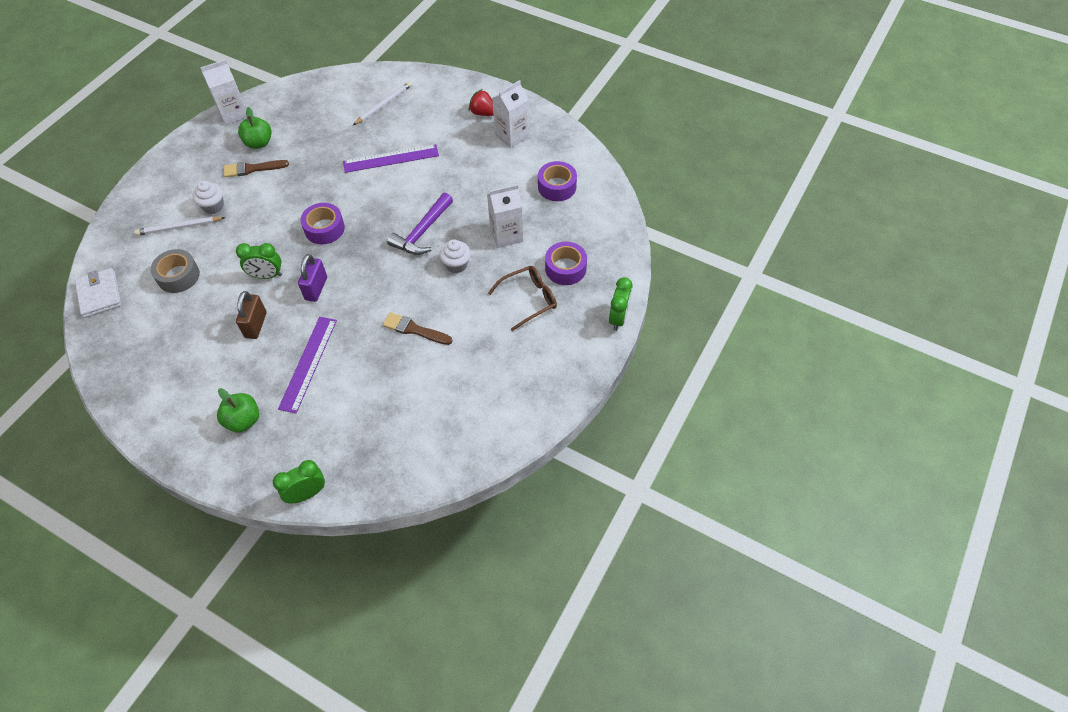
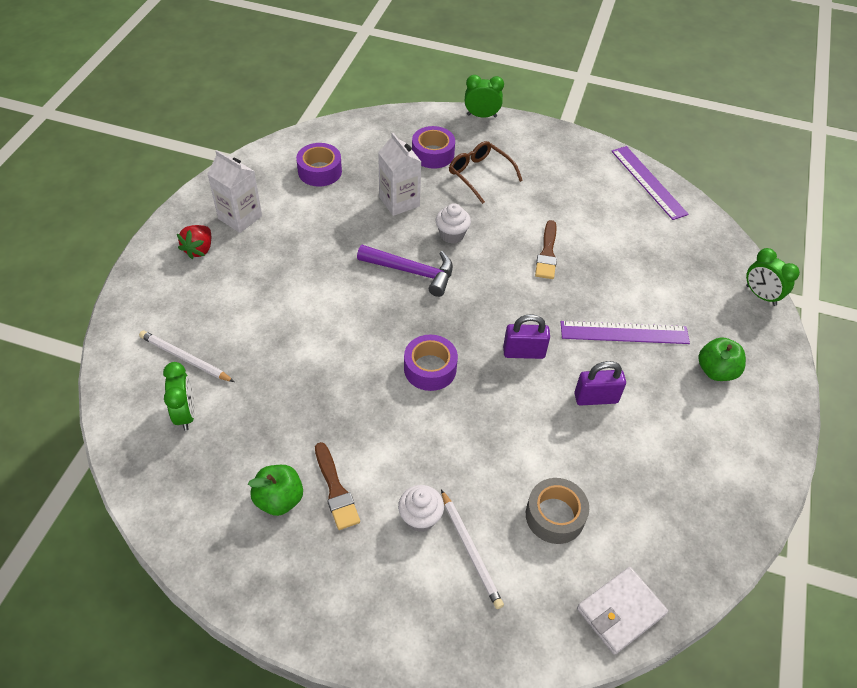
camera: 105 degrees left, 5 degrees down
(233, 113) = (211, 563): white carton -> none
(256, 325) = (596, 398): brown padlock -> purple padlock
(267, 276) = (521, 409): green clock -> green clock (186, 414)
(391, 159) = (294, 327): purple ruler -> purple ruler (648, 182)

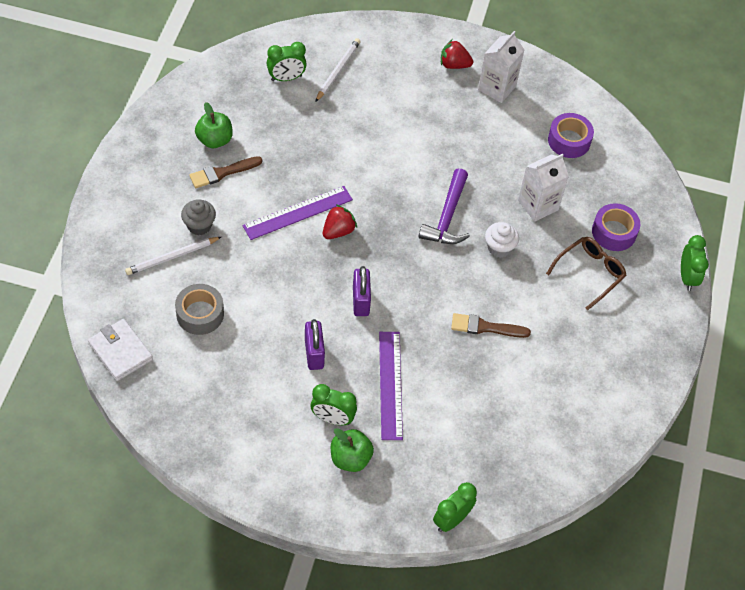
camera: 85 degrees right, 5 degrees up
(420, 517) = (199, 225): white cupcake -> grey cupcake
(430, 368) = (338, 231): purple tape -> red strawberry
(648, 182) = (609, 434): purple ruler -> purple ruler (298, 213)
(673, 384) = (332, 418): none -> green clock

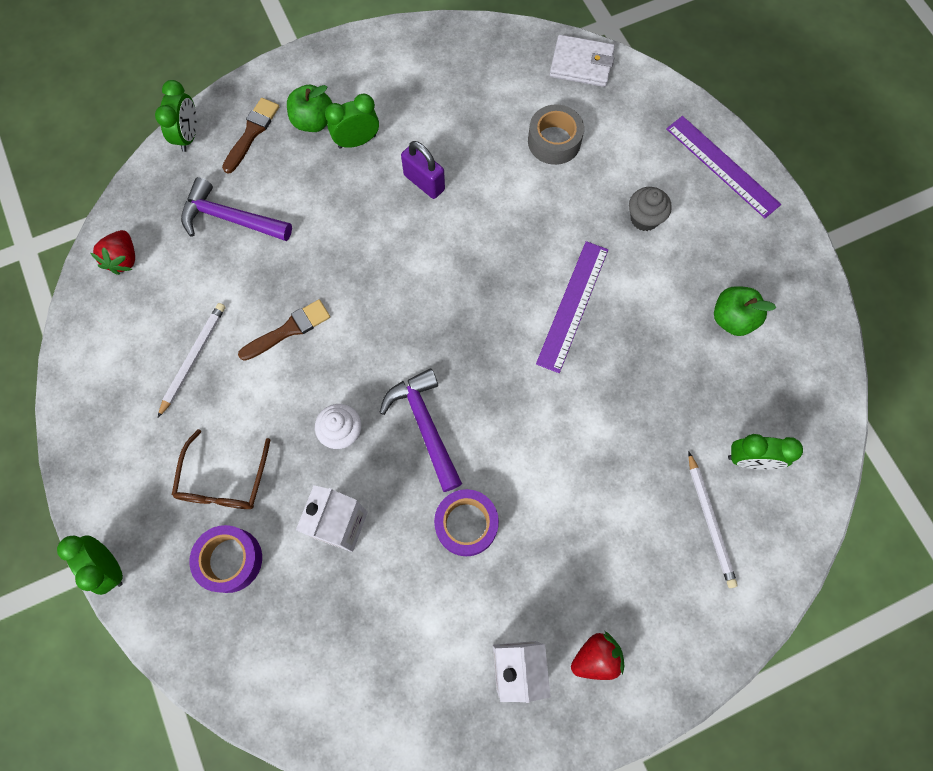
camera: 145 degrees right, 15 degrees up
(172, 257) = (633, 171): white pencil -> white pencil (193, 358)
(222, 173) = (685, 289): brown brush -> brown brush (252, 133)
(286, 78) = (750, 460): green clock -> green clock turned 120 degrees counterclockwise
(338, 231) = (516, 318): red strawberry -> red strawberry (123, 259)
(361, 301) = (428, 263): purple padlock -> none
(390, 385) = (333, 206): purple ruler -> purple ruler (722, 166)
(468, 430) = (230, 218): none -> purple hammer
(569, 141) = (370, 656): purple tape -> purple tape (466, 524)

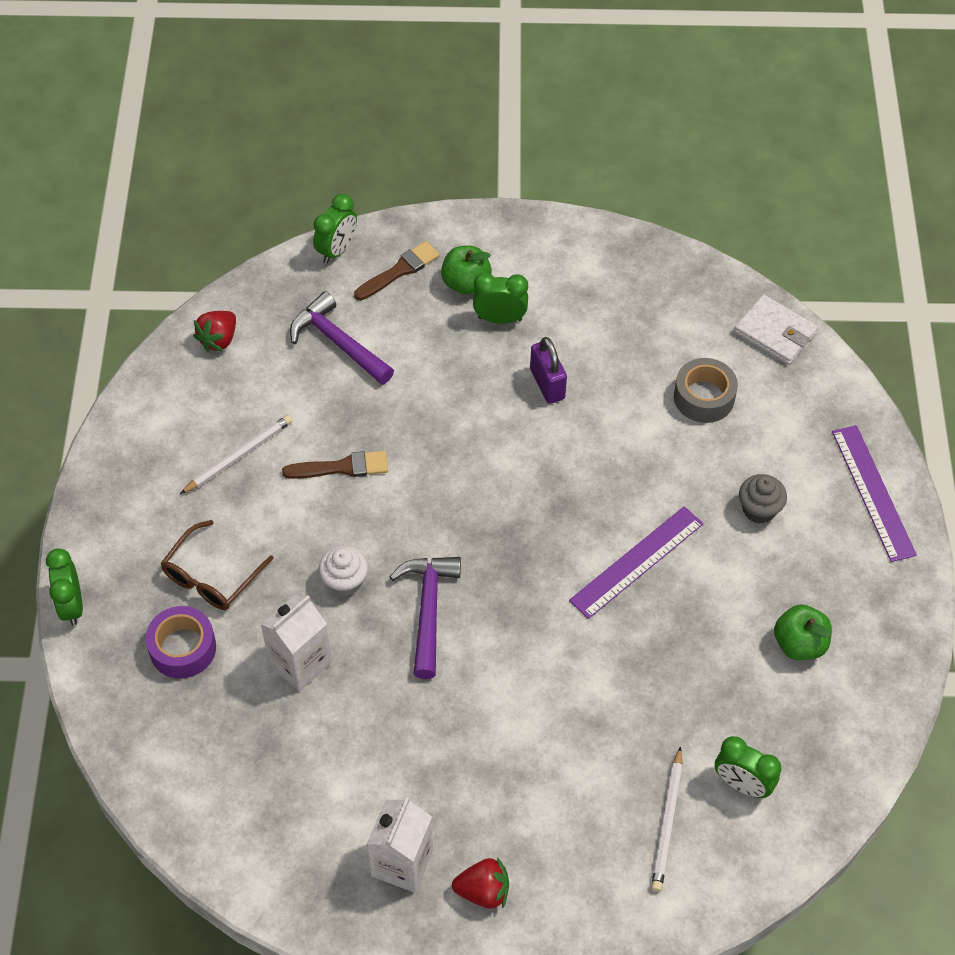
camera: 25 degrees right, 15 degrees down
(466, 524) = (421, 716): purple tape -> none

